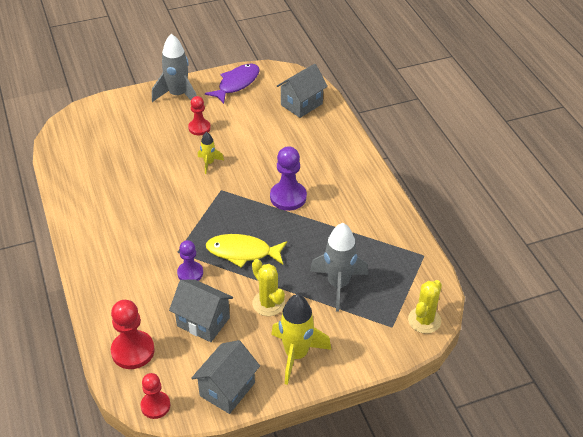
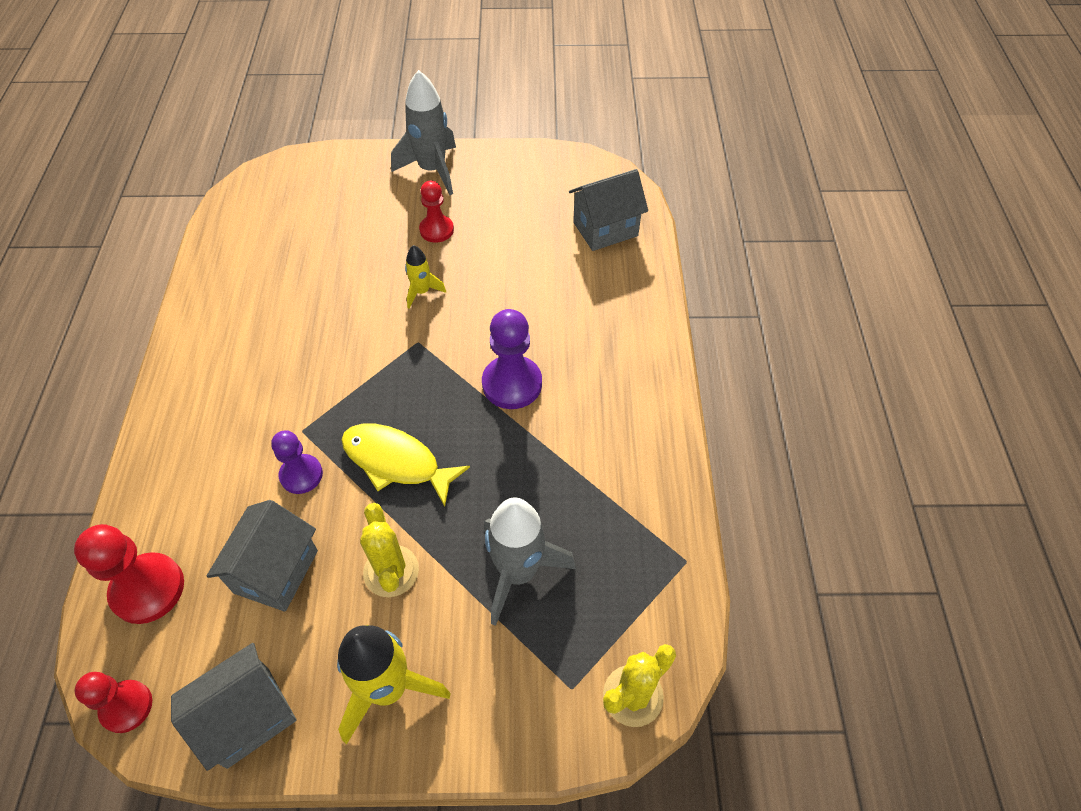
camera: 20 degrees right, 10 degrees up
(203, 322) = (276, 571): grey house -> grey house turned 60 degrees clockwise
(236, 84) = (524, 172): purple fish -> none

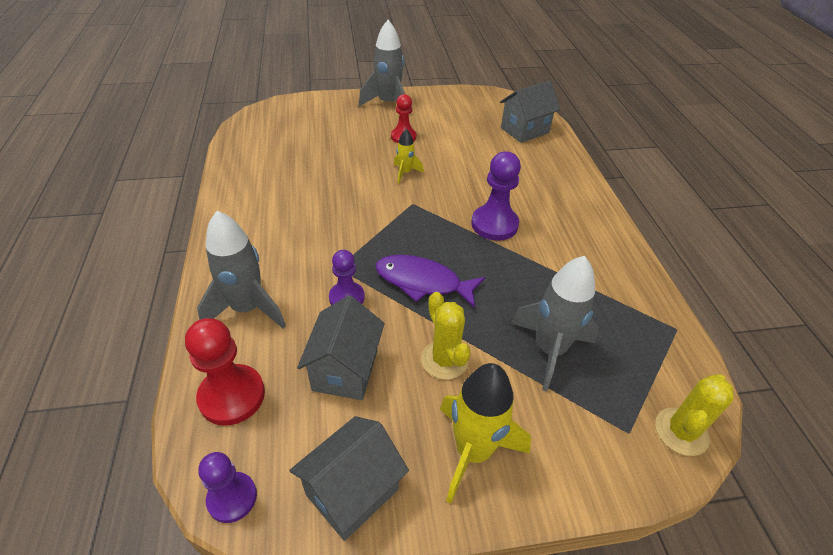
camera: 10 degrees left, 10 degrees down
(126, 707) = (232, 498): red pawn -> purple pawn
(186, 478) = (247, 308): none -> grey rocket
(396, 462) = (422, 282): yellow fish -> purple fish

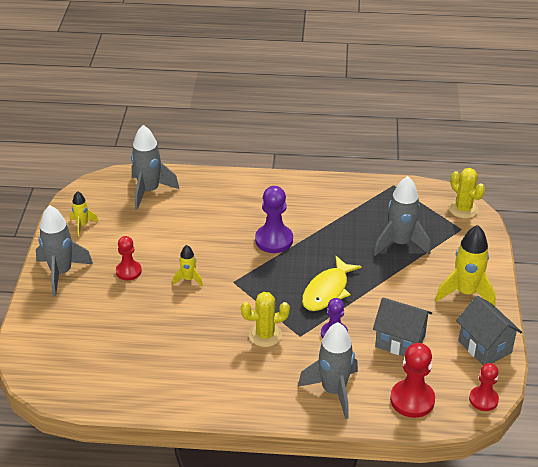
camera: 75 degrees left, 5 degrees down
(232, 498) = (483, 399): purple pawn -> red pawn
(422, 282) = (327, 291): purple fish -> yellow fish
(444, 360) = (399, 292): yellow cactus -> yellow cactus (265, 335)
(455, 104) = (82, 225): none -> yellow rocket
(524, 130) = (149, 191): grey house -> grey rocket

